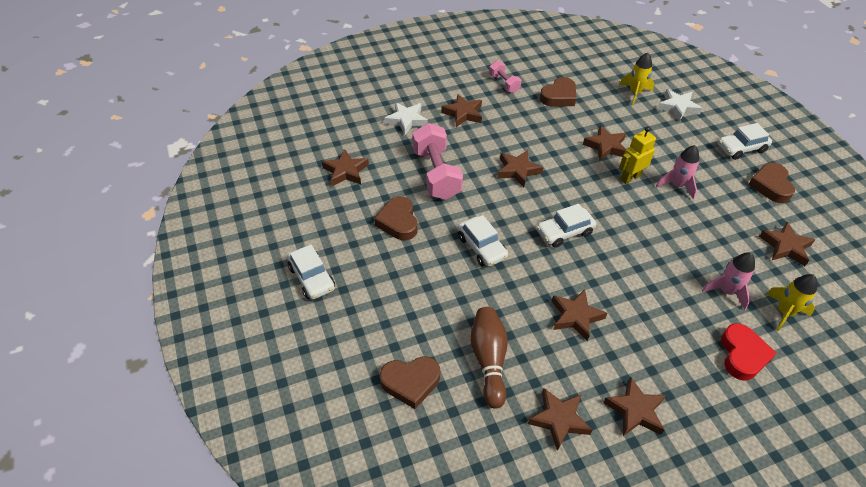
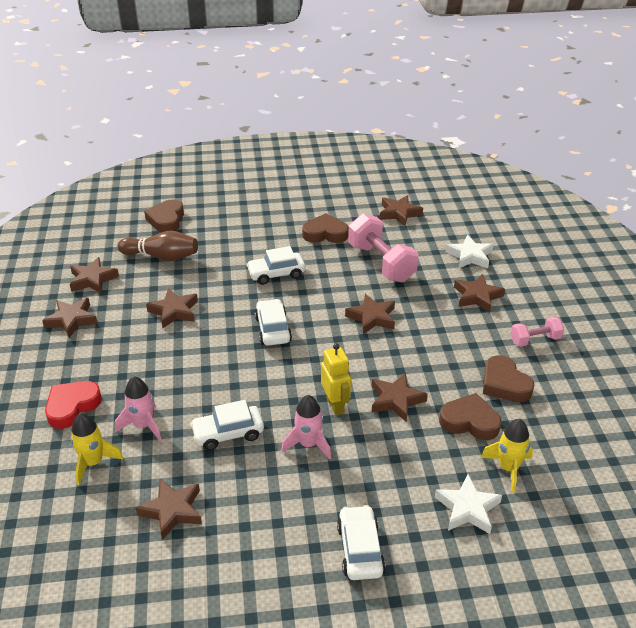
camera: 105 degrees right, 10 degrees down
(312, 278) = (281, 188): white car -> white car (228, 433)
(436, 174) = (381, 263): pink dumbbell -> pink dumbbell turned 60 degrees clockwise
(742, 355) = (72, 407): red heart -> red heart turned 105 degrees clockwise
(770, 186) = (276, 549): brown heart -> brown heart (469, 421)

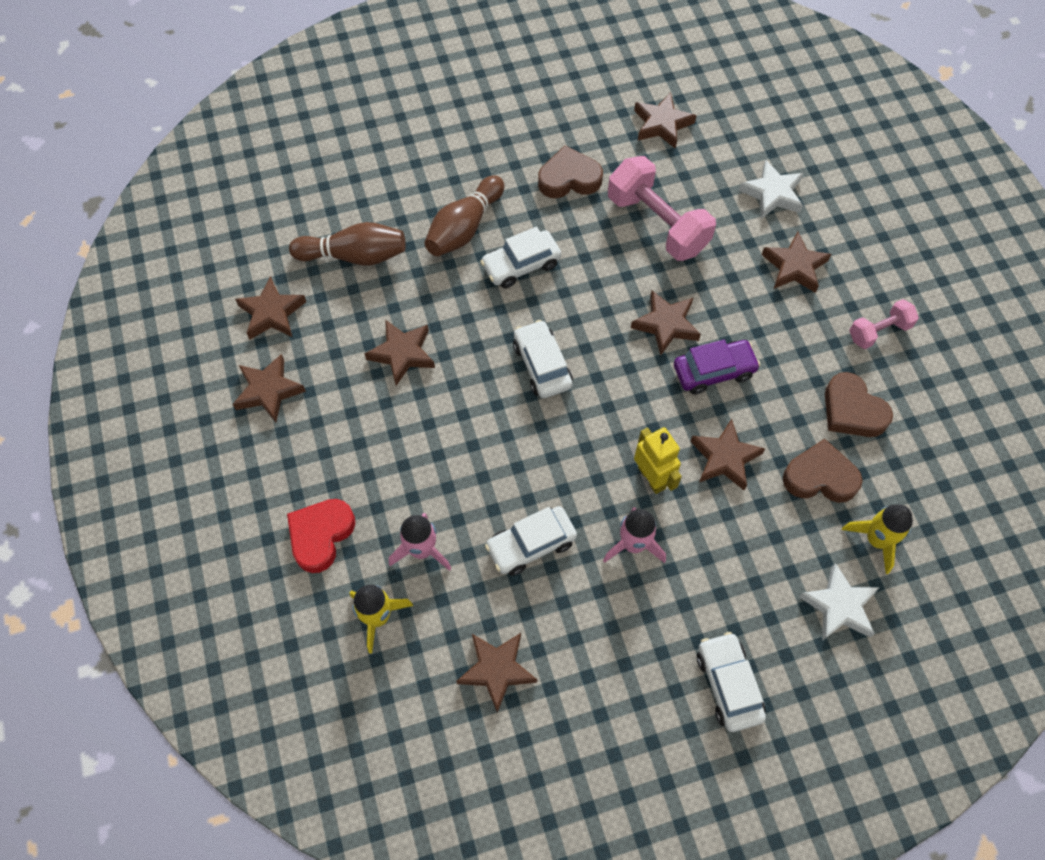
camera: 10 degrees left, 25 degrees up
(166, 220) = (338, 183): brown heart -> none
(243, 250) = (464, 228): none -> brown bowling pin
(401, 348) = (714, 371): none -> purple car

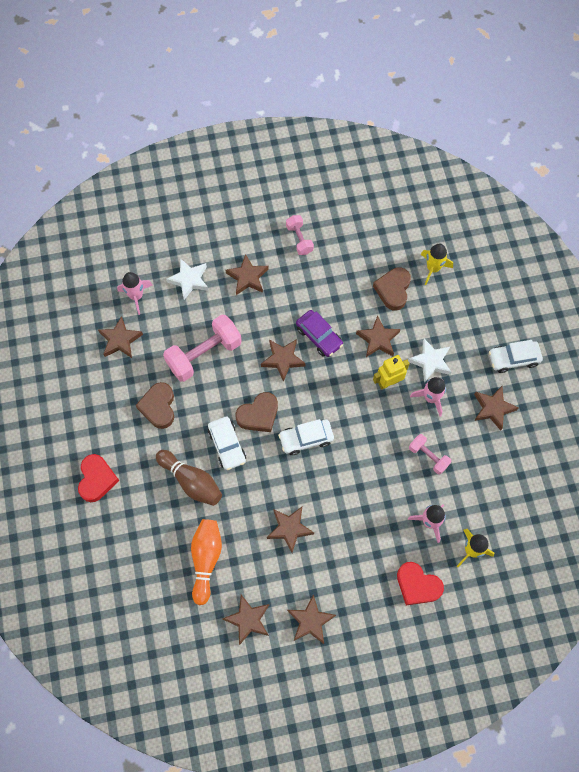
camera: 85 degrees left, 5 degrees up
(354, 256) = (206, 560): brown bowling pin -> orange bowling pin
(459, 123) = (97, 479): none -> red heart
(497, 670) = (504, 482): brown star -> brown star (493, 408)
(531, 544) = (428, 456): white car -> pink dumbbell
(714, 371) = (319, 336): purple car -> purple car turned 150 degrees clockwise
(732, 134) = (136, 296): none -> pink rocket
(839, 606) = (470, 295): white star -> white star (430, 361)
(852, 410) = (351, 264): brown heart -> brown heart (258, 415)

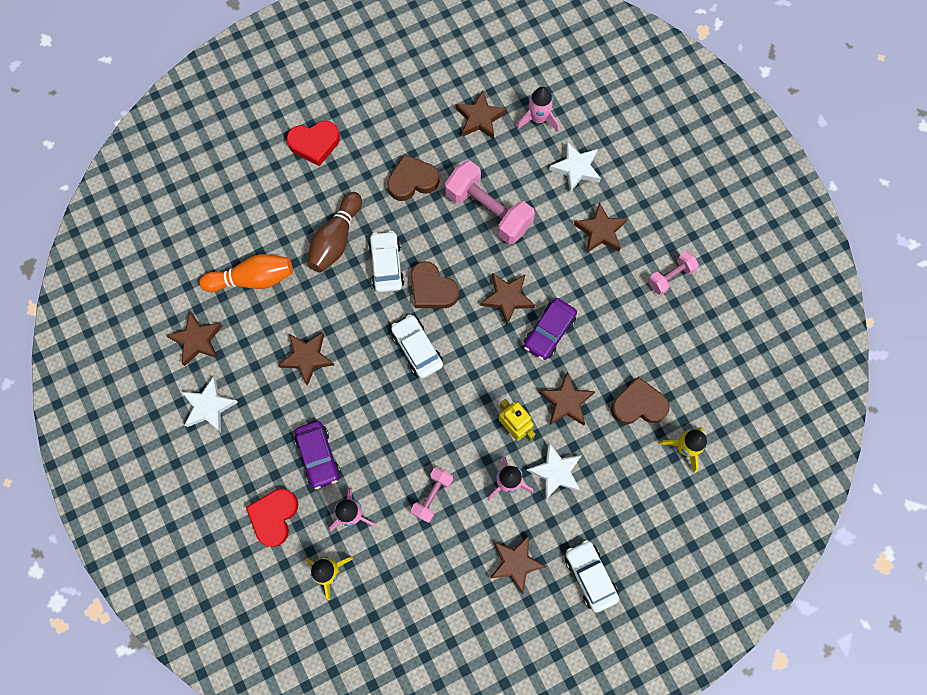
camera: 75 degrees right, 5 degrees up
(227, 445) = (386, 265): white car -> white car turned 120 degrees clockwise
(310, 621) = (209, 406): brown star -> white star
(375, 538) = (318, 456): none -> purple car

